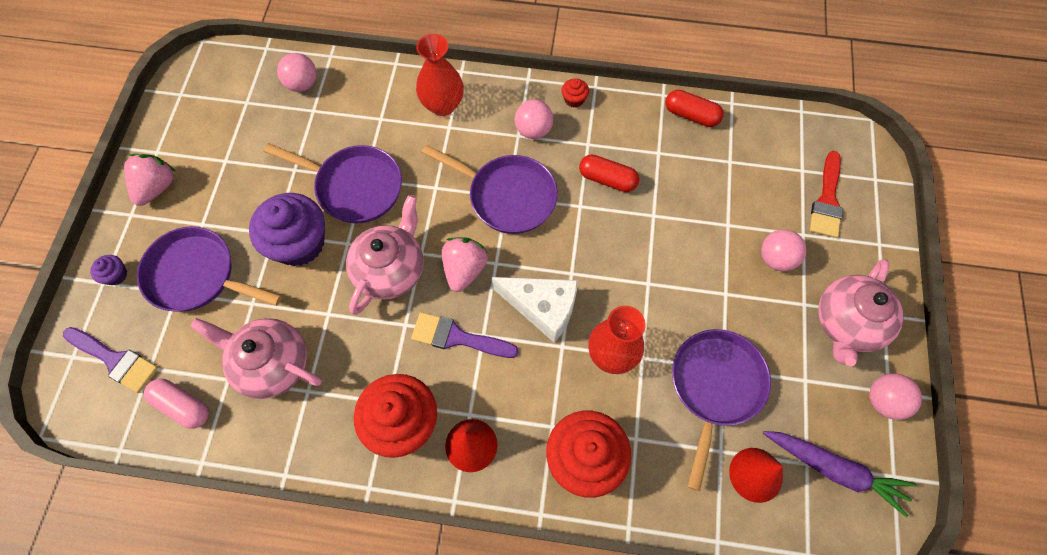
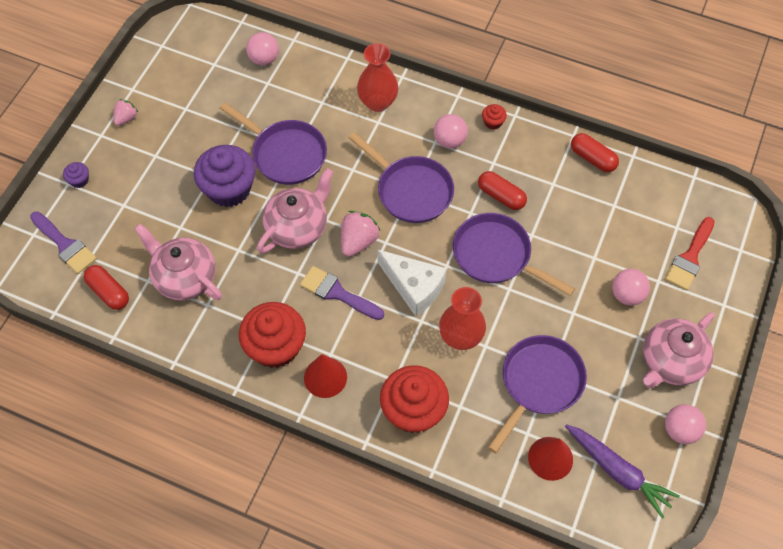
camera: 15 degrees right, 5 degrees down
(157, 187) = (126, 118): pink strawberry -> pink strawberry, size x0.62
(183, 406) = (109, 292): pink capsule -> red capsule
(197, 275) = (142, 195): purple pan -> purple pan (496, 255)

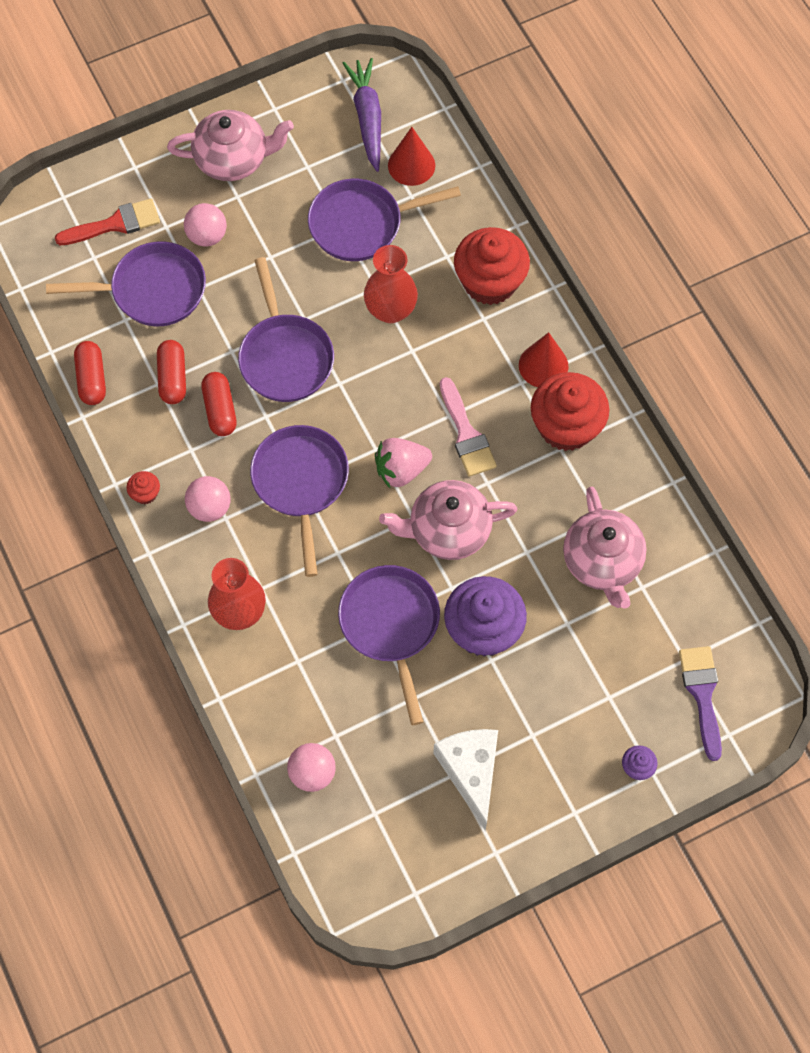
camera: 140 degrees left, 5 degrees up
(109, 292) = (690, 604): red capsule -> red capsule (172, 378)
(126, 118) = (530, 813): pink strawberry -> none
(337, 293) = (466, 434): purple brush -> pink brush
(414, 287) = (390, 385): white cheese -> white cheese (471, 772)
(619, 234) = (152, 290): none -> purple pan
(680, 430) = (285, 109): pink ball -> none

